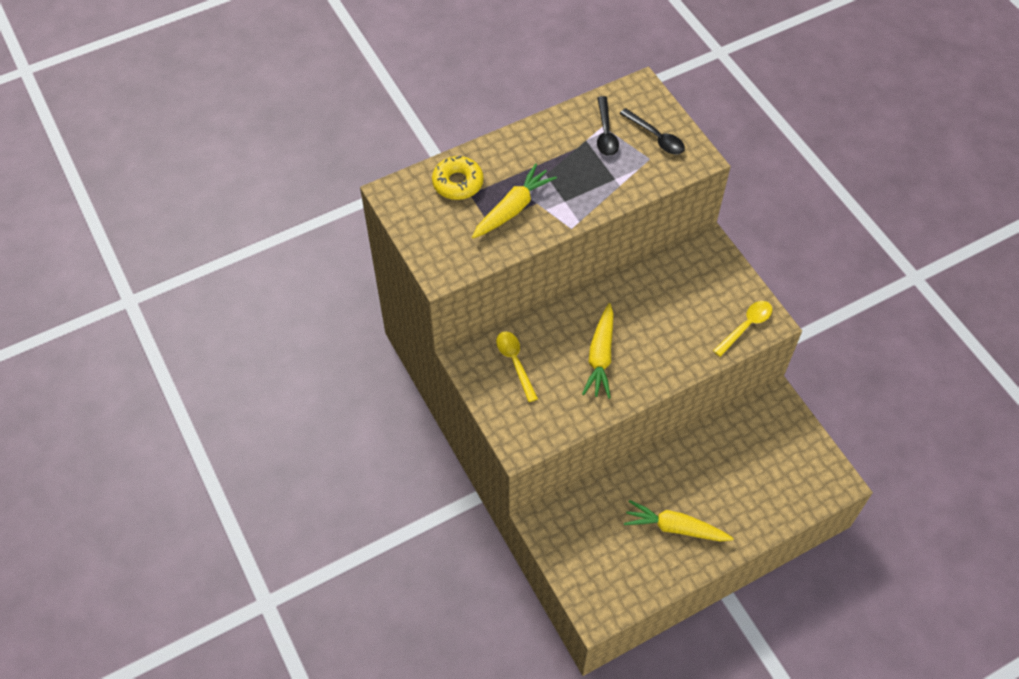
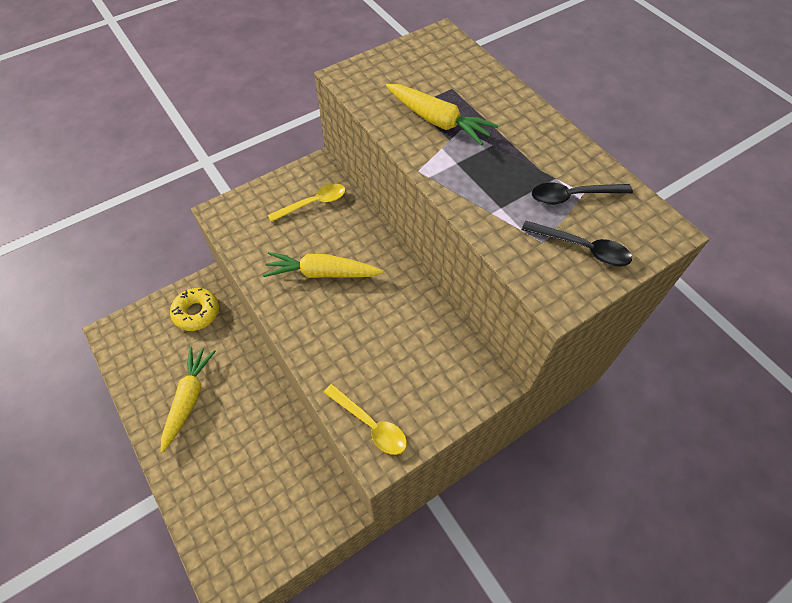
camera: 85 degrees right, 0 degrees up
(458, 183) = (464, 78): yellow donut -> yellow donut (196, 312)
(656, 137) = (582, 248): black spoon -> black spoon turned 105 degrees counterclockwise

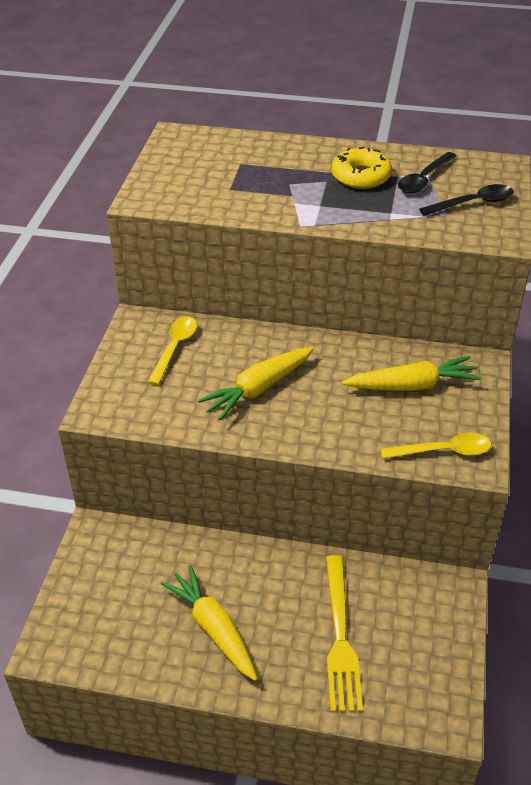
camera: 45 degrees left, 15 degrees down
(196, 312) = (118, 560): yellow donut -> yellow donut (361, 176)
(239, 473) = (340, 637): none -> yellow fork
(438, 121) = (264, 189): yellow carrot -> yellow carrot (412, 385)

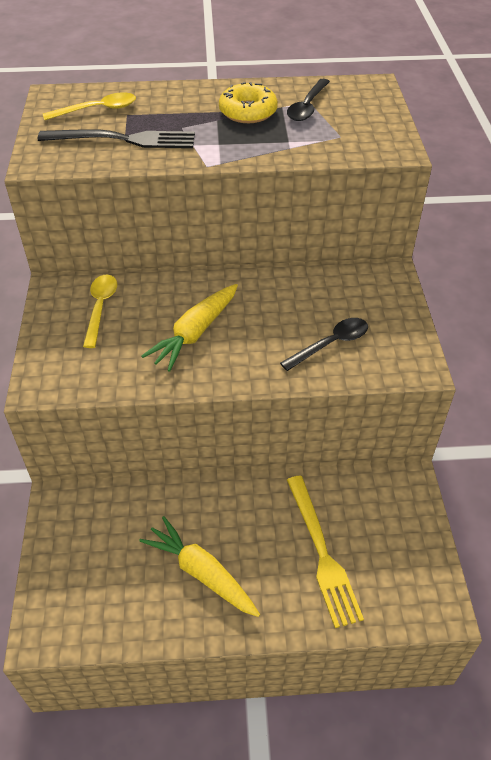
camera: 15 degrees left, 5 degrees up
(229, 188) = (124, 140): none -> black fork
(412, 385) = (336, 304): yellow carrot -> none
(443, 451) = (385, 361): yellow spoon -> yellow spoon (97, 110)
(473, 203) = (360, 122): black spoon -> black spoon (331, 344)

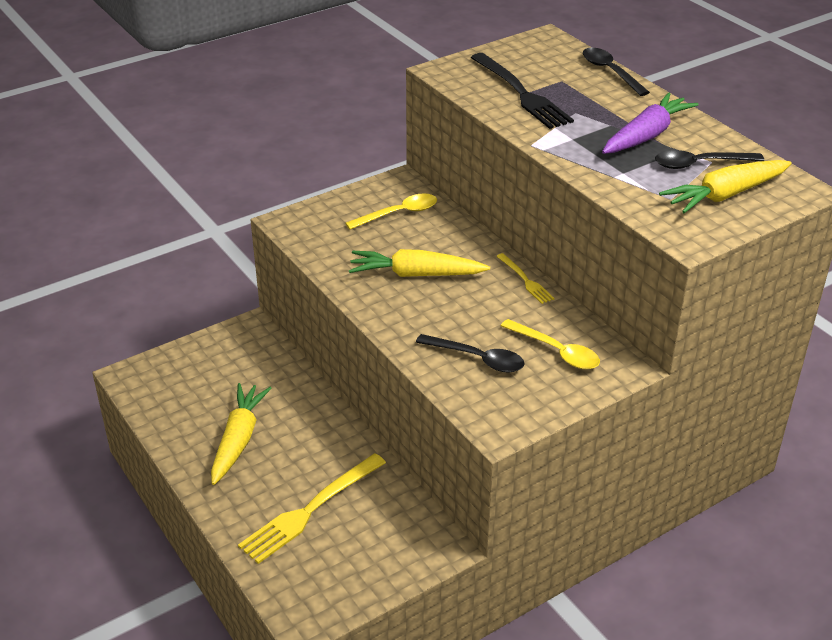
camera: 60 degrees right, 10 degrees down
(97, 110) = (550, 65): yellow spoon -> yellow spoon (556, 351)
(141, 89) = (610, 72): none -> black spoon
(248, 112) = (646, 135): yellow donut -> purple carrot
(255, 276) = (525, 280): none -> yellow fork
(355, 114) = (725, 195): none -> yellow carrot

